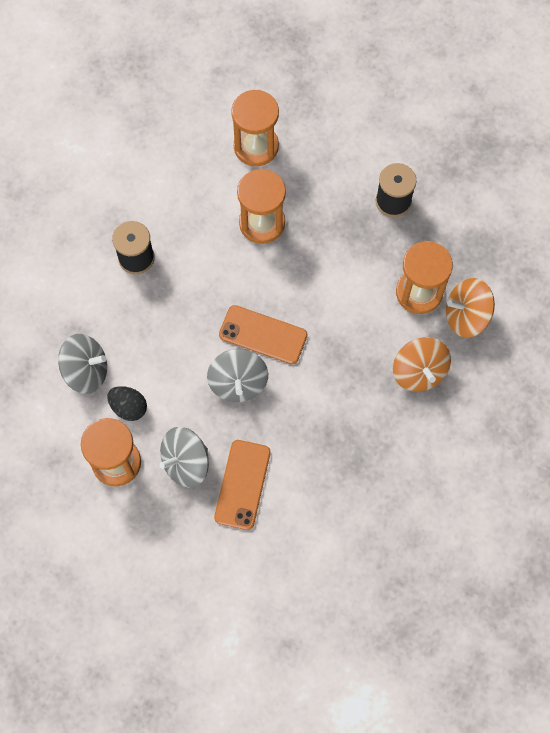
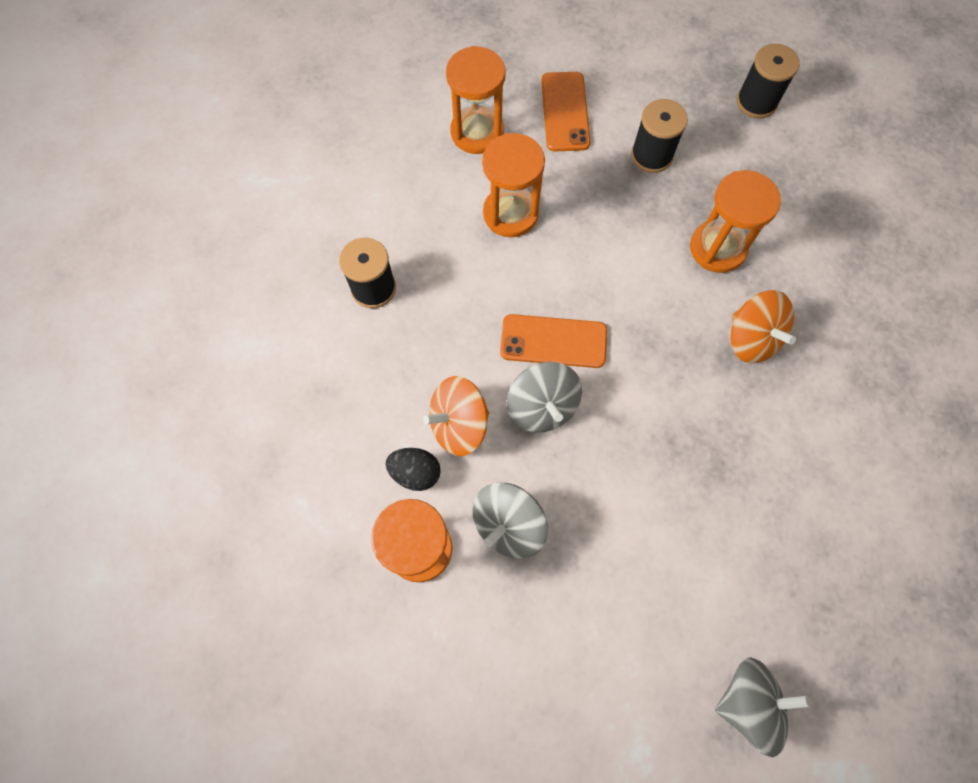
camera: 15 degrees left, 0 degrees up
(86, 371) = (349, 440): grey spinning top -> grey spinning top (748, 702)
(242, 484) = (588, 534): orange phone -> orange phone (565, 112)
(466, 316) = (781, 261): orange spinning top -> orange spinning top (459, 424)
(498, 175) = (756, 102): none -> black spool

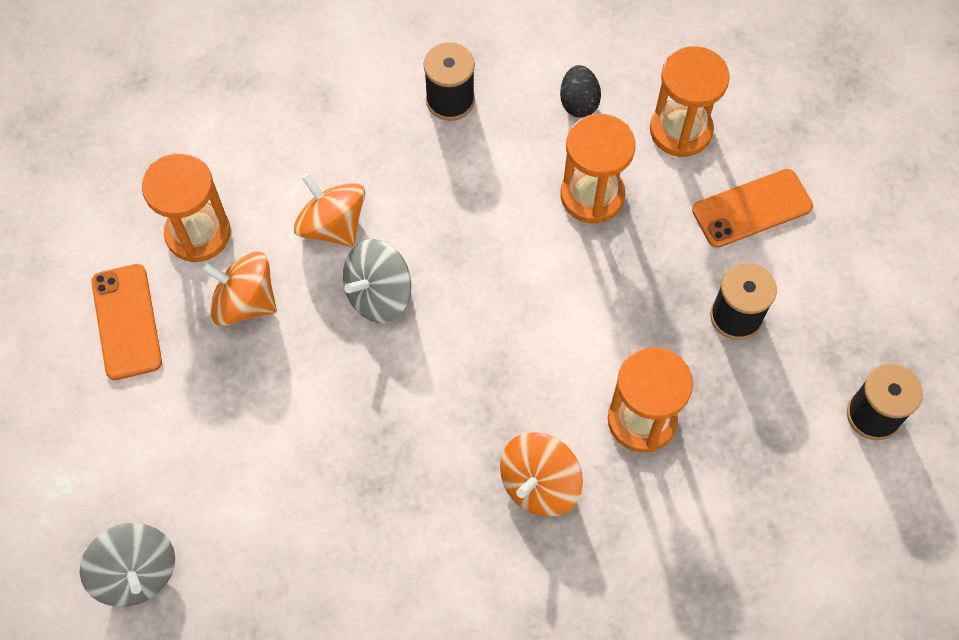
camera: 70 degrees right, 5 degrees down
(415, 473) = (270, 204): black egg -> black egg (578, 103)
(508, 525) = (245, 302): grey spinning top -> orange spinning top
(553, 341) = (456, 283): orange phone -> orange phone (127, 322)

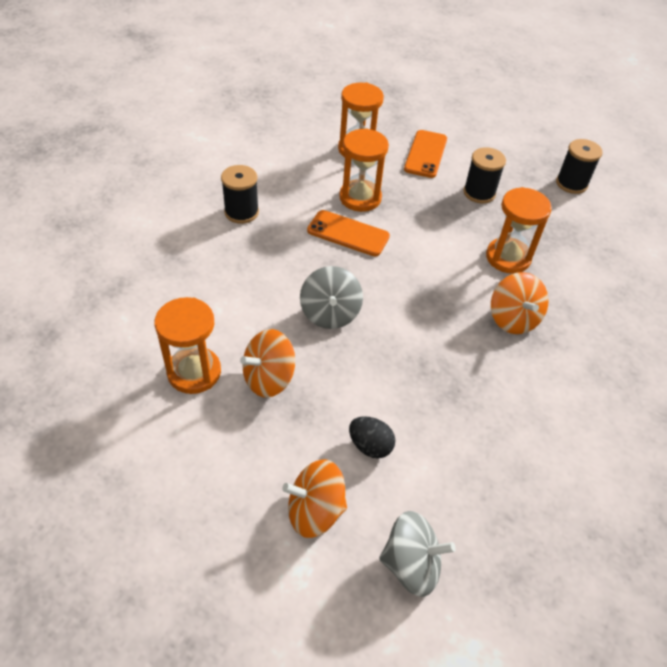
camera: 55 degrees left, 15 degrees down
(127, 322) = (215, 451): orange phone -> orange phone (348, 233)
(332, 225) = (262, 306): orange spinning top -> orange spinning top (315, 510)
(578, 103) = (301, 170): black egg -> black egg (370, 446)

